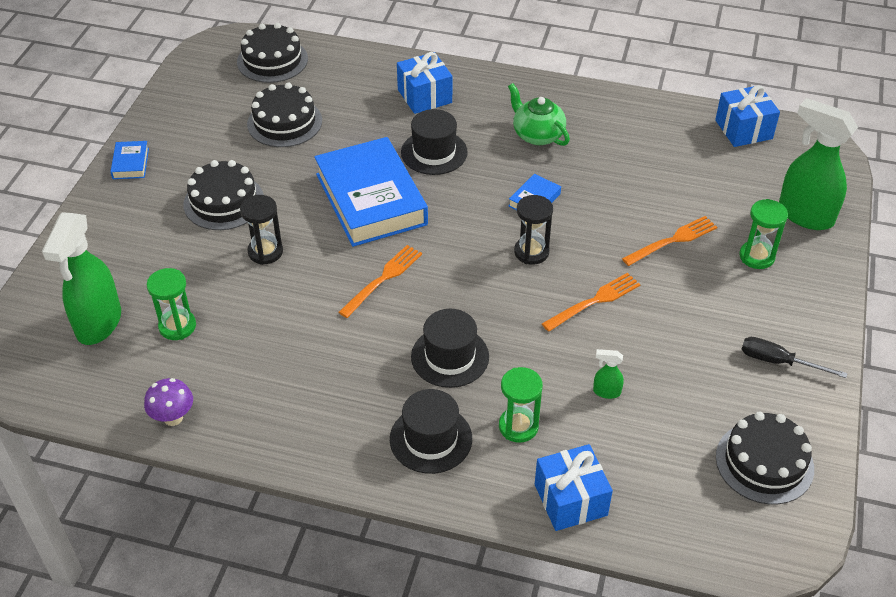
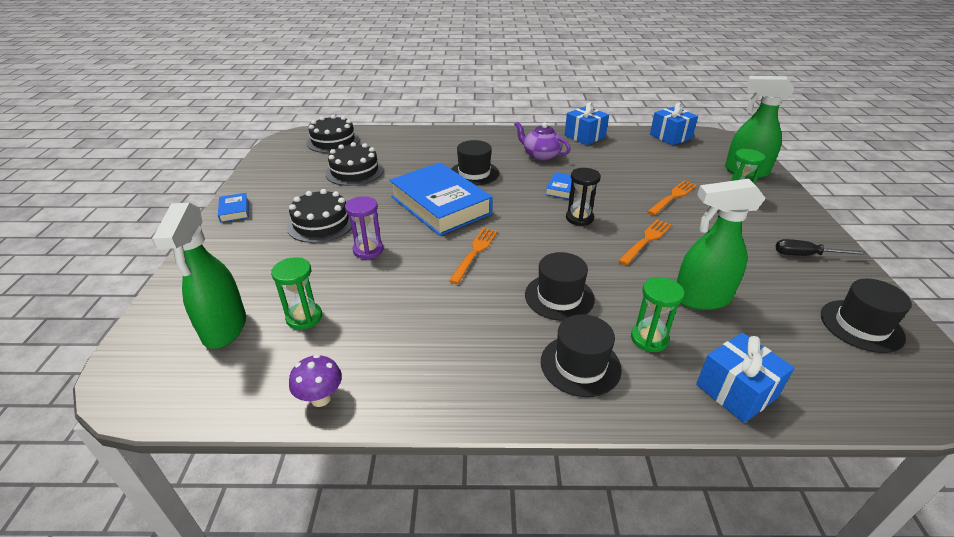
camera: 15 degrees left, 10 degrees down
(265, 252) = (368, 250): black hourglass -> purple hourglass
(424, 96) = (451, 146): blue gift -> blue gift (585, 136)
(537, 135) = (541, 155): green teapot -> purple teapot
(606, 392) = (700, 299): green spray bottle -> green spray bottle, size x2.41
(764, 462) = (861, 326): black cake -> black hat

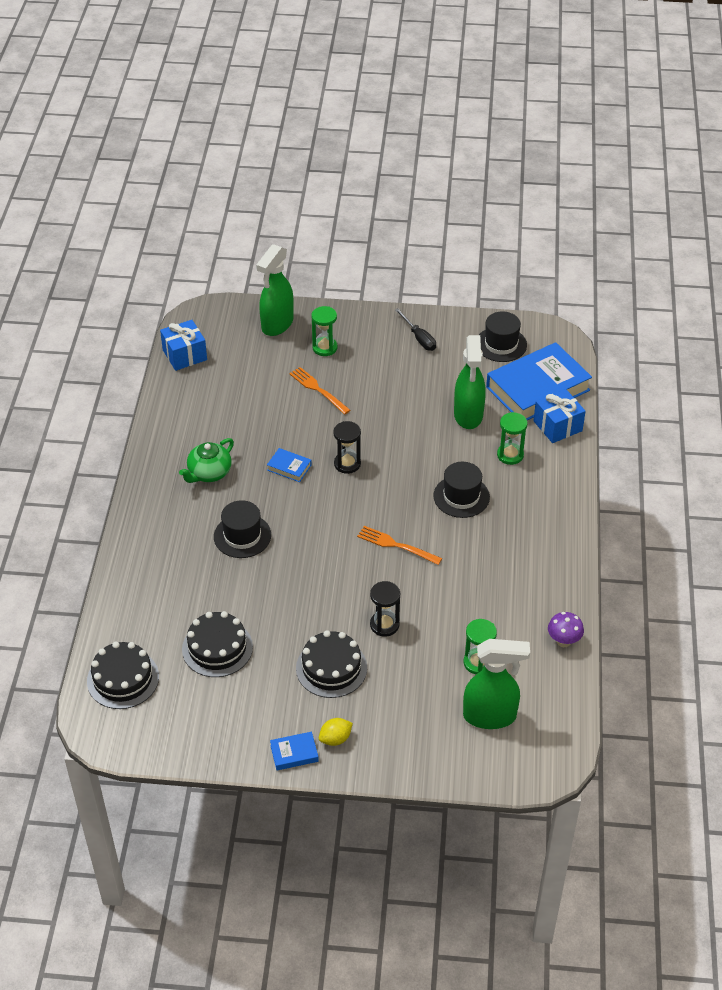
camera: 85 degrees left, 10 degrees up
(240, 230) = (335, 739): none -> yellow lemon
(368, 250) = (384, 625): purple hourglass -> black hourglass
(440, 205) = (308, 567): blue book -> blue book (537, 388)
(541, 155) = (209, 473): purple teapot -> green teapot
(580, 365) = (534, 497): black hat -> none
(585, 136) = (166, 426): blue gift -> none
(646, 240) = (388, 426): orange fork -> none
(806, 255) = (419, 338): black screwdriver -> black screwdriver turned 45 degrees counterclockwise

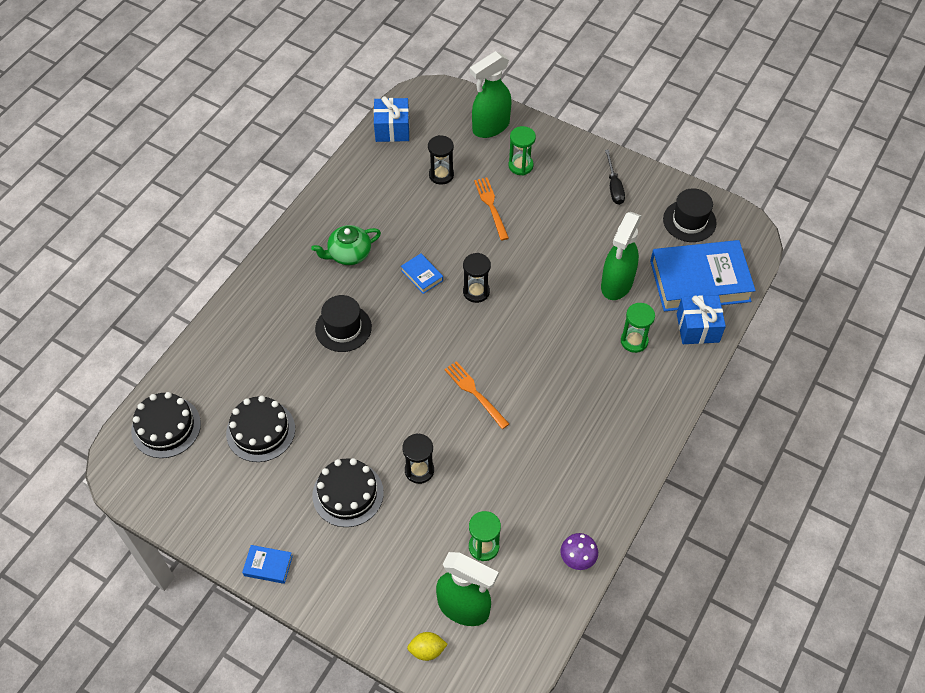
camera: 25 degrees right, 10 degrees up
(255, 379) = (441, 175): none -> black hourglass
(335, 739) = (312, 567): yellow lemon -> yellow lemon (427, 650)
(461, 496) = (563, 366): black hat -> none

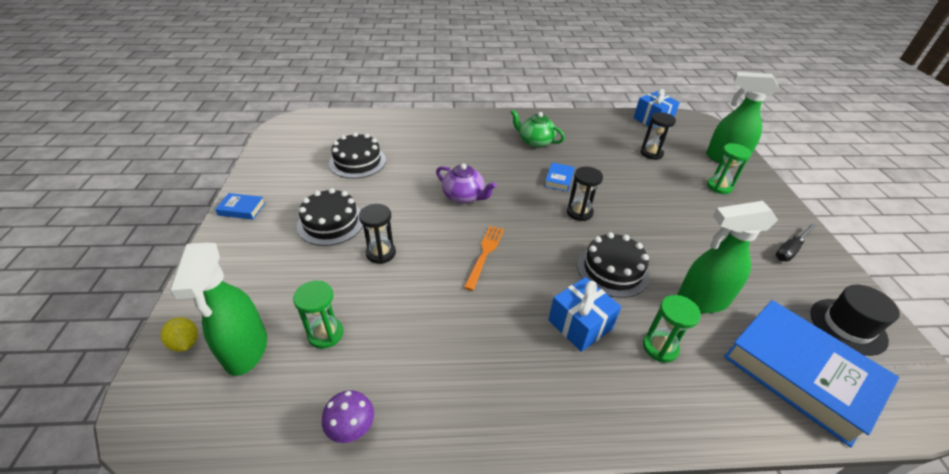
camera: 55 degrees right, 15 degrees down
(166, 427) = (332, 127): black cake -> black cake (612, 270)
(268, 566) = (241, 209): blue book -> blue book turned 60 degrees counterclockwise
(343, 328) = (474, 163): black hat -> none
(389, 366) = (464, 196): none -> purple teapot
(491, 206) = (663, 187): orange fork -> none
(697, 328) = (746, 403): blue gift -> blue gift (580, 324)

